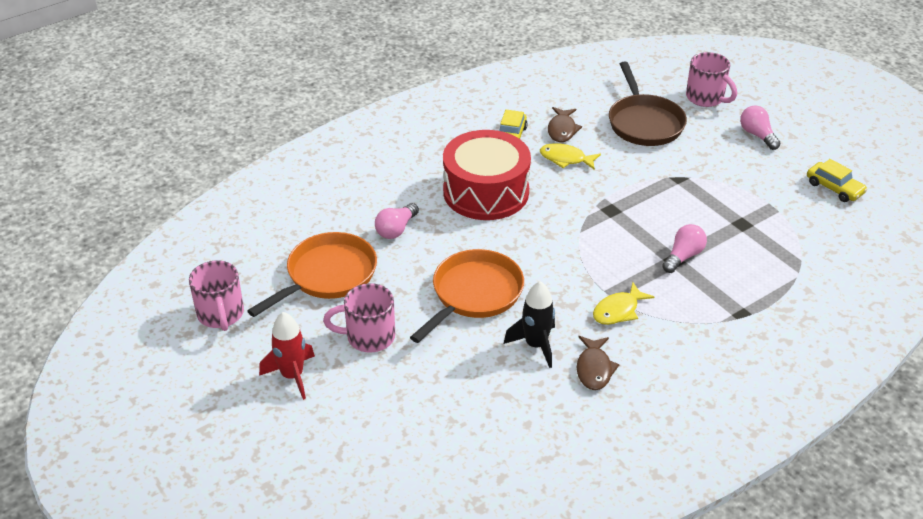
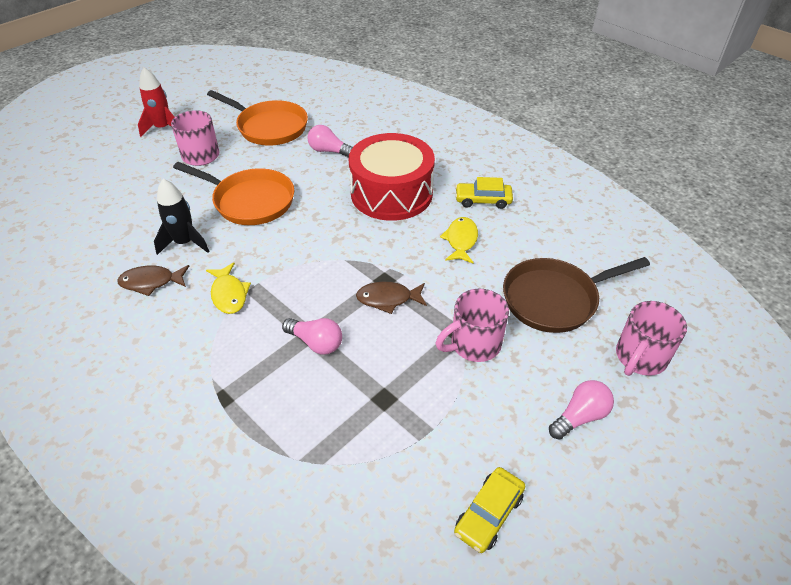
camera: 80 degrees right, 5 degrees up
(221, 315) = (226, 92): pink mug -> pink mug (473, 344)
(562, 130) = (511, 234): brown fish -> brown fish (388, 299)
(618, 310) = (229, 294): yellow fish -> yellow fish turned 150 degrees counterclockwise

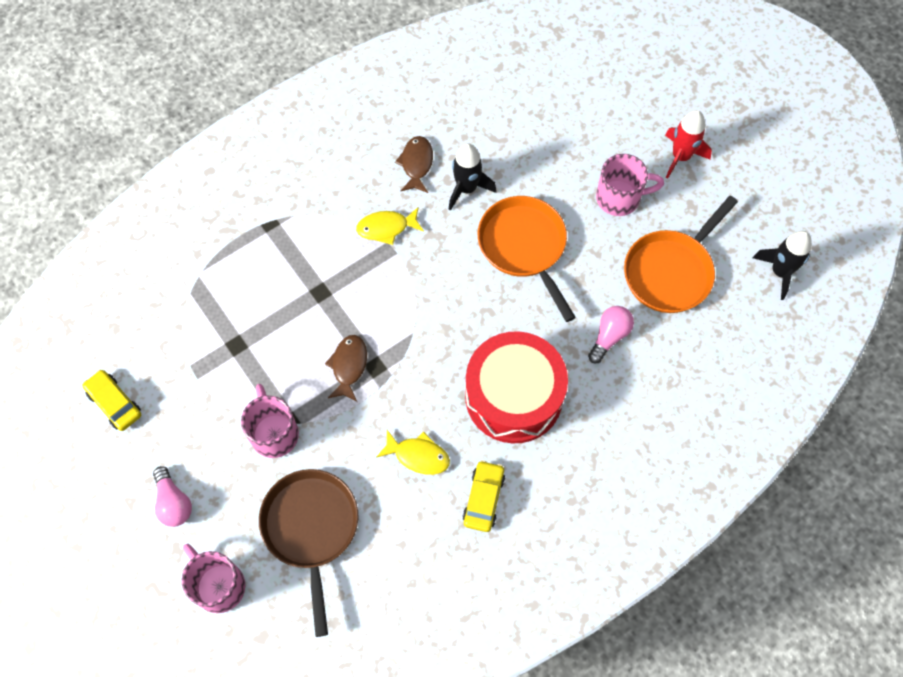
camera: 100 degrees right, 20 degrees up
(249, 201) = (524, 247): orange pan -> orange pan turned 120 degrees clockwise
(266, 84) = (780, 272): none -> black rocket
(316, 343) = (310, 297): pink light bulb -> none

